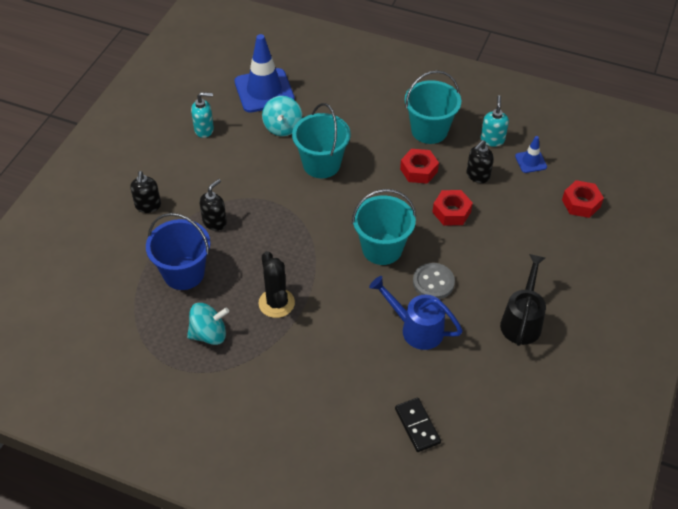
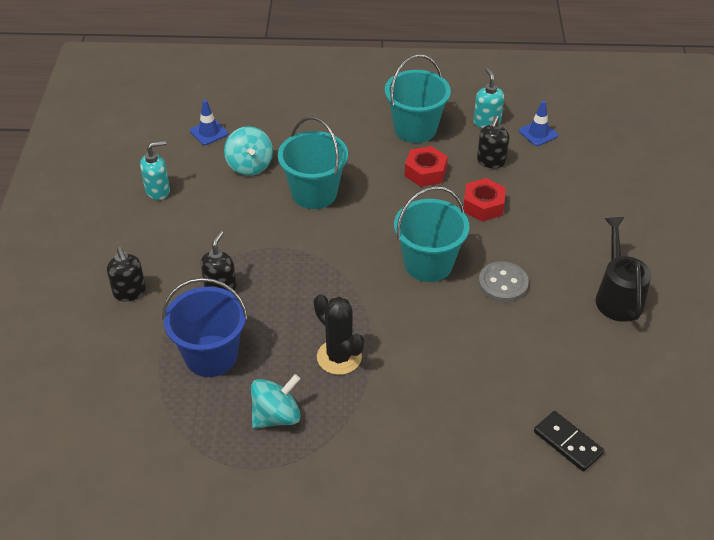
camera: 20 degrees left, 5 degrees down
(264, 91) = (209, 132): blue traffic cone -> blue traffic cone, size x0.48
(416, 329) = (511, 338): blue watering can -> none
(581, 203) = (611, 161): red nut -> none

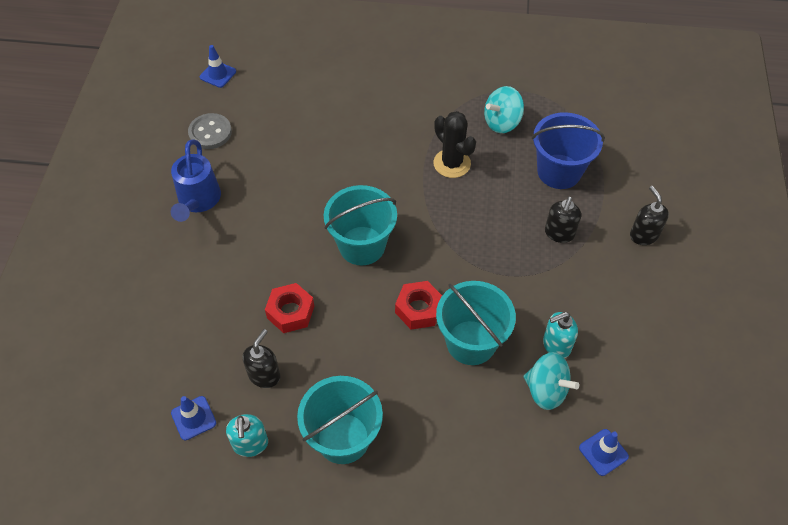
camera: 175 degrees left, 10 degrees up
(158, 191) = (645, 359): turquoise soap dispenser -> turquoise soap dispenser (556, 345)
(250, 165) = (546, 390): turquoise spinning top -> turquoise spinning top turned 135 degrees clockwise
(425, 172) = (343, 364): red nut -> red nut (418, 309)
(503, 283) = (297, 220): grey button -> grey button (210, 132)
(568, 442) = (287, 91): black domino -> none
(617, 296) = (198, 201): black watering can -> blue watering can
(674, 463) = (218, 74): none -> blue traffic cone

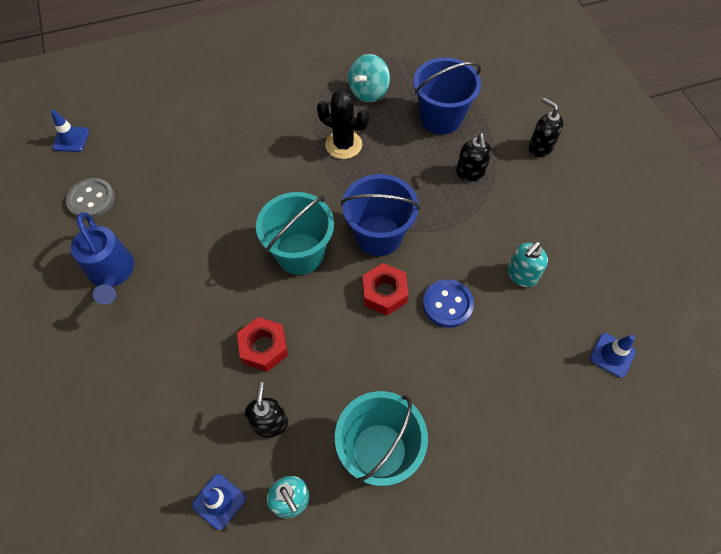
camera: 25 degrees left, 5 degrees up
(440, 257) = (378, 235): none -> blue bucket
(471, 342) = (447, 304): turquoise bucket -> blue button
(546, 390) = (535, 320): turquoise spinning top -> none

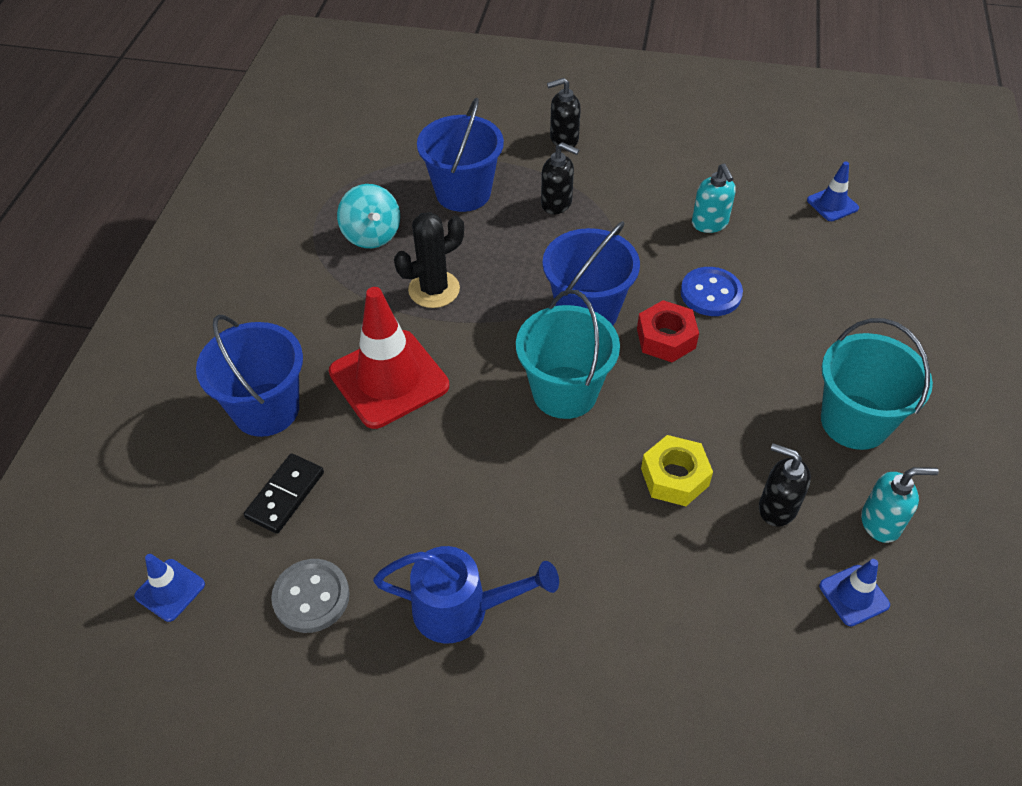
camera: 60 degrees left, 10 degrees down
(151, 154) = (285, 495): none -> black domino
(204, 115) = (266, 409): none -> blue bucket
(258, 158) = (389, 379): none -> red traffic cone
(264, 347) = (674, 477): red nut -> yellow nut

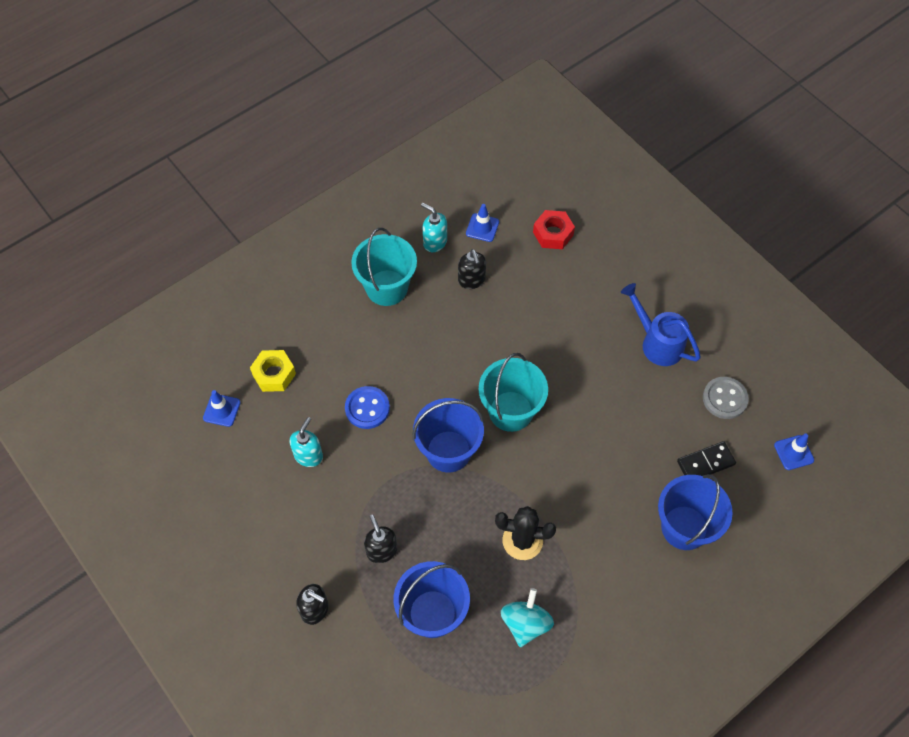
camera: 140 degrees left, 10 degrees up
(389, 379) = (600, 494): red traffic cone -> none
(666, 338) = (424, 400): red nut -> red nut (553, 233)
(674, 477) = (502, 327): yellow nut -> yellow nut (274, 374)

